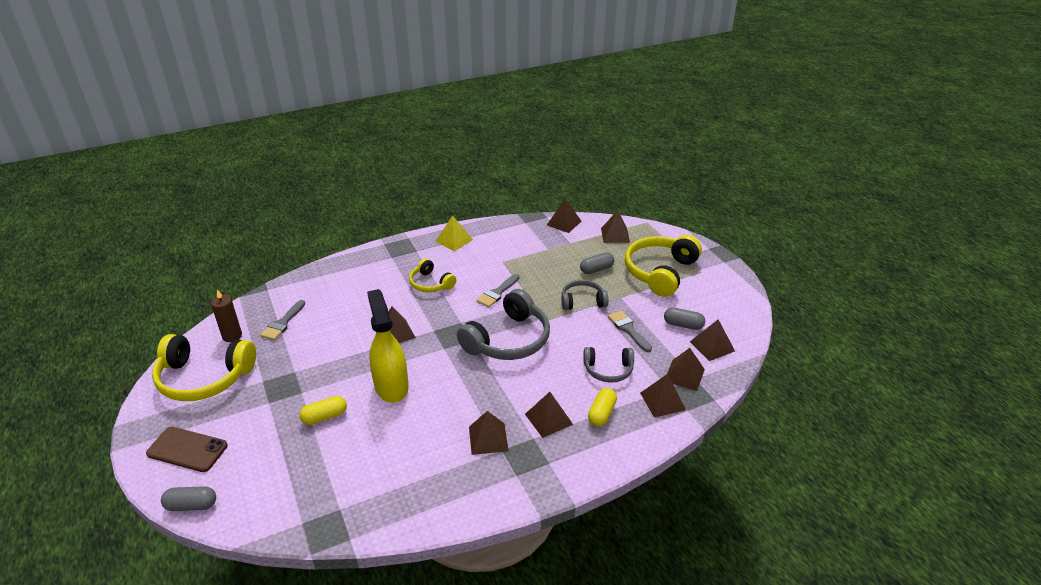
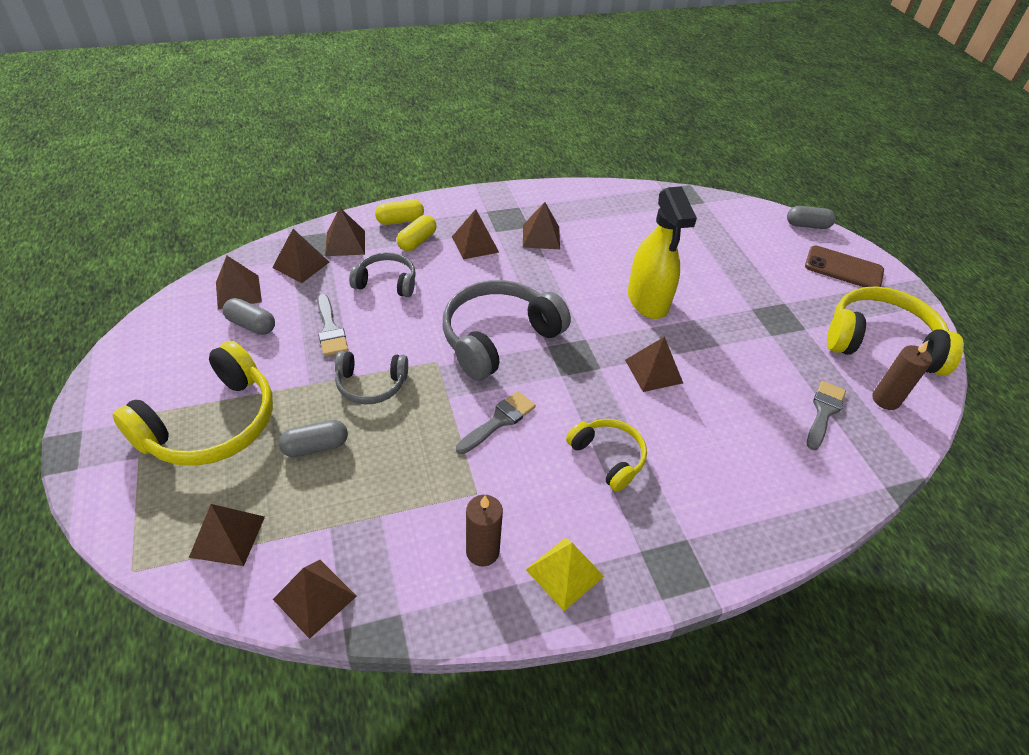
camera: 175 degrees left, 10 degrees up
(325, 417) = (715, 279): yellow capsule -> yellow capsule (400, 220)
(494, 243) = (482, 551): none -> brown candle

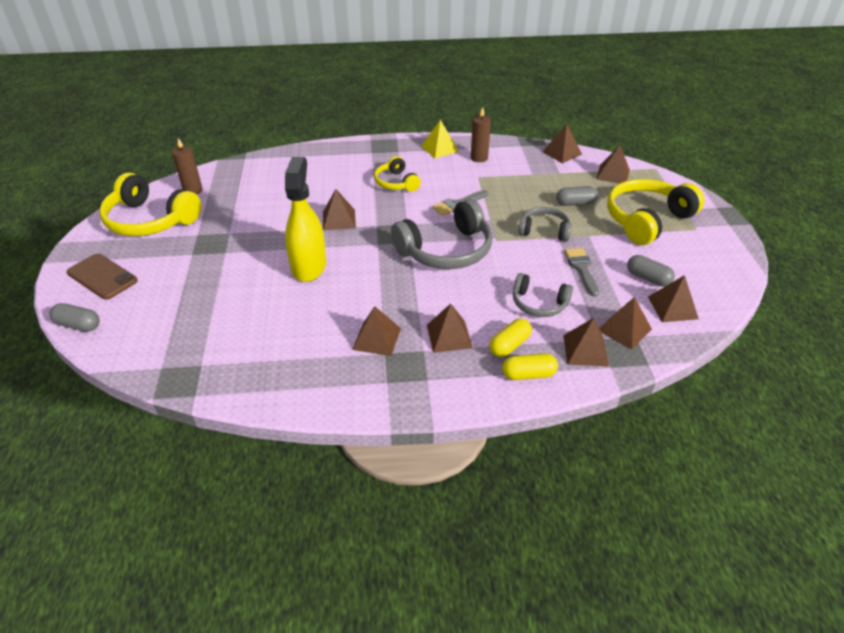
camera: 165 degrees left, 5 degrees down
(824, 412) = (242, 189): grey brush -> none

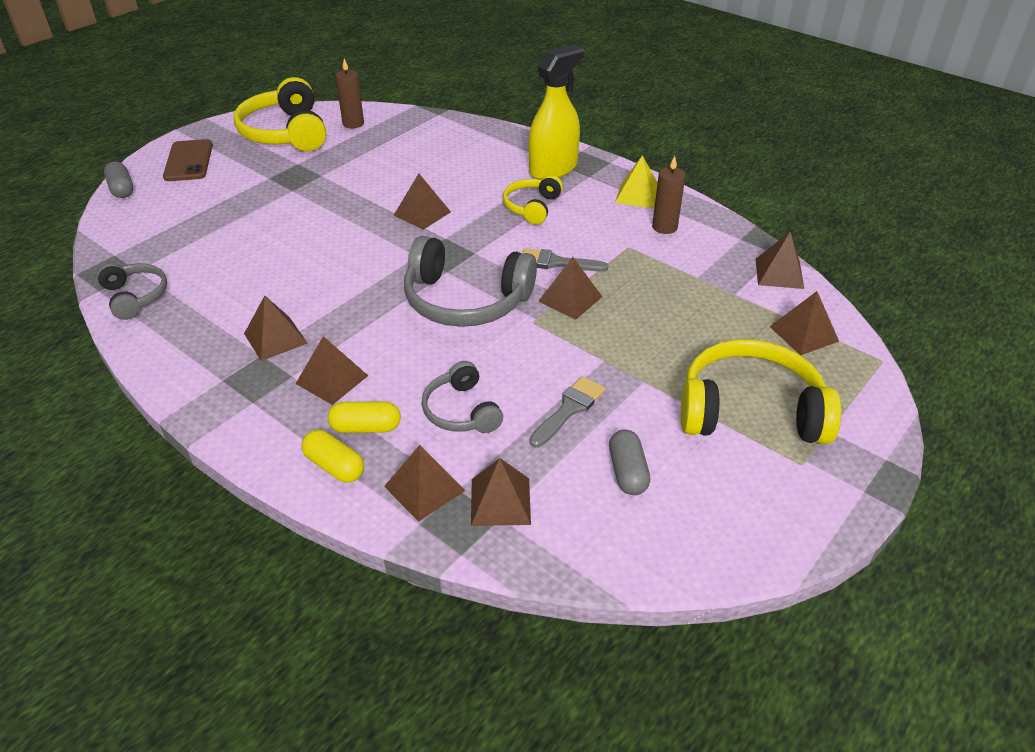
camera: 45 degrees right, 0 degrees up
(309, 266) = (330, 240): yellow spray bottle -> yellow spray bottle (553, 169)
(544, 231) = (600, 344): grey headphones -> grey headphones (135, 297)
(575, 203) = (691, 337): grey capsule -> none
(672, 307) = (597, 522): brown pyramid -> brown pyramid (570, 299)

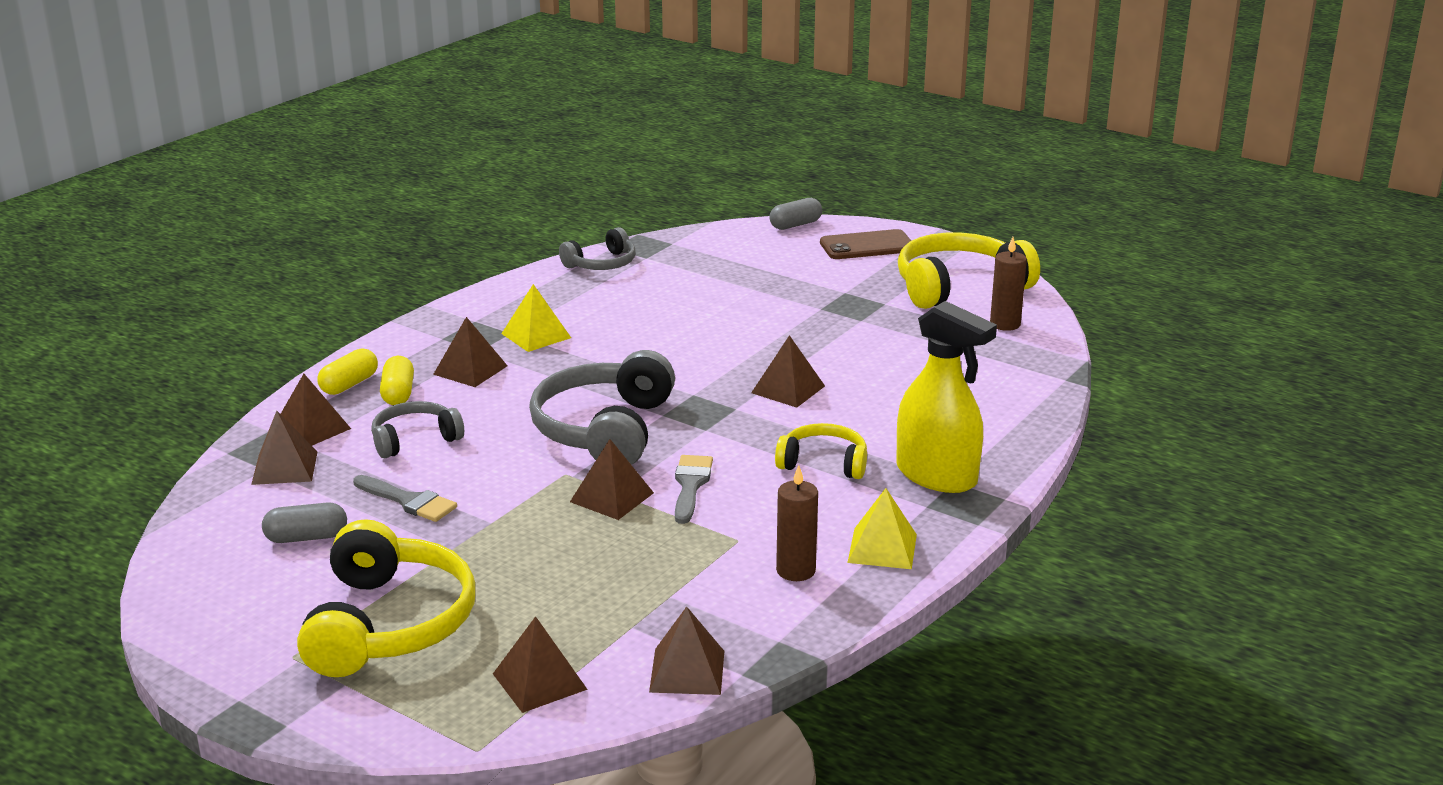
camera: 85 degrees right, 15 degrees down
(275, 338) = (536, 335): brown pyramid -> yellow pyramid

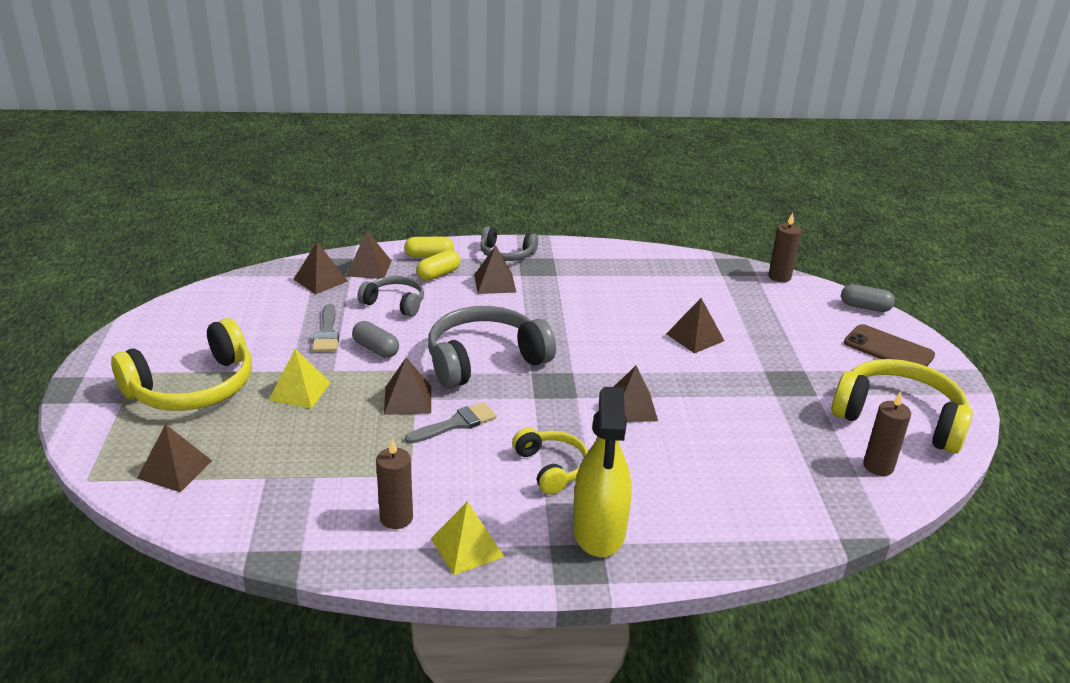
camera: 50 degrees right, 5 degrees up
(306, 537) = (257, 320): grey capsule -> grey capsule (376, 349)
(536, 335) = (565, 284): yellow pyramid -> yellow pyramid (299, 391)
(601, 264) = (687, 264): grey headphones -> grey headphones (506, 254)
(687, 671) = (231, 524): brown pyramid -> brown pyramid (695, 337)
(692, 235) = (779, 277): none -> brown candle

